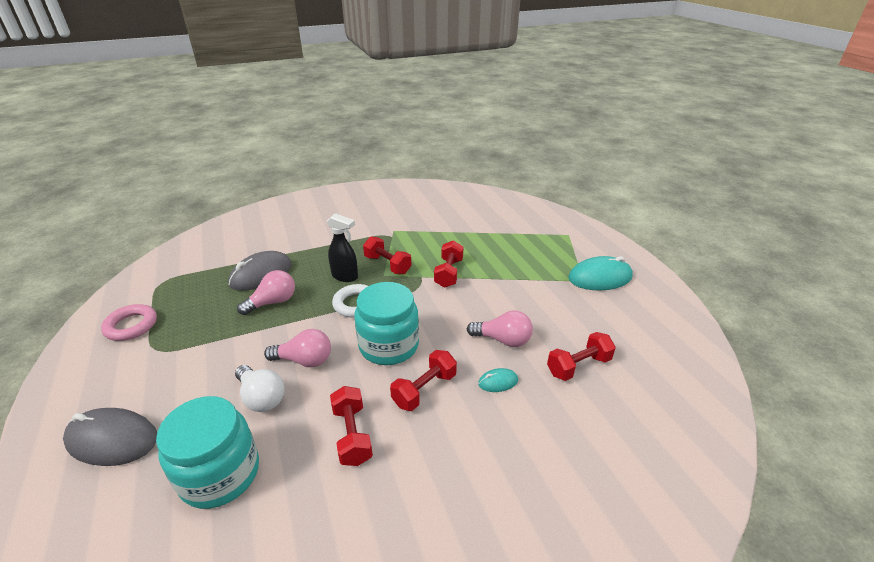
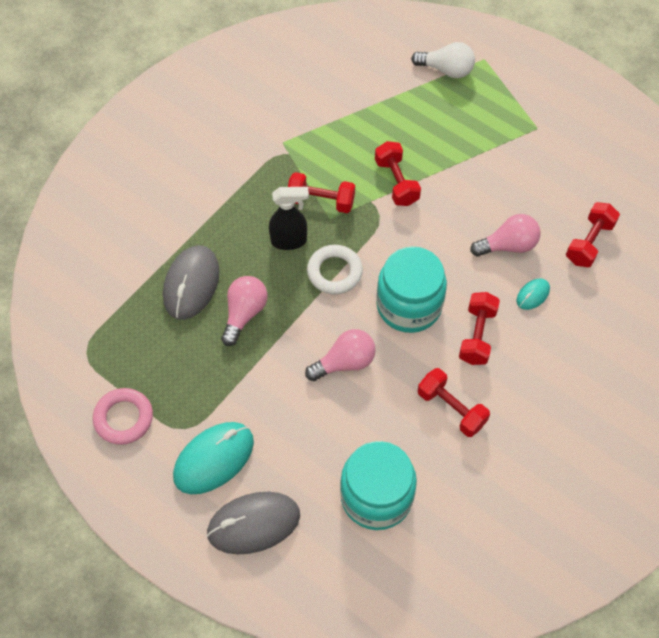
camera: 30 degrees left, 25 degrees up
(261, 397) = (342, 418): white light bulb -> white light bulb (446, 70)
(600, 278) = (551, 116): turquoise mouse -> turquoise mouse (214, 459)

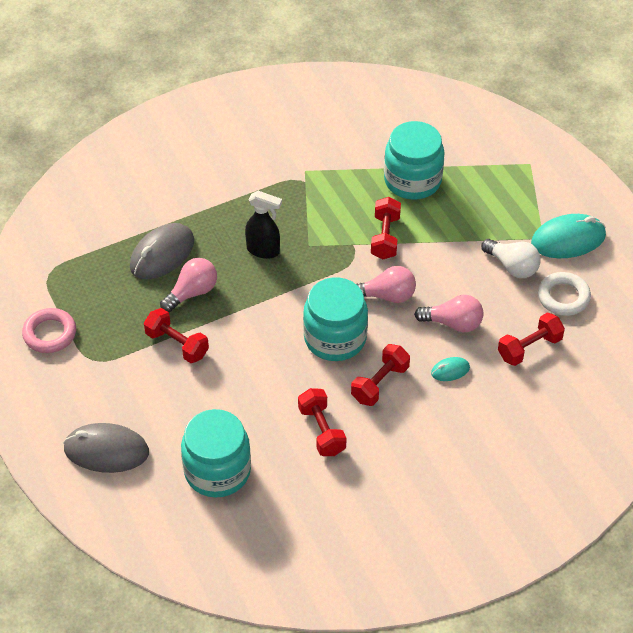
camera: 25 degrees right, 10 degrees down
(214, 459) = (103, 391): turquoise mouse -> turquoise mouse (568, 239)
(321, 201) = (309, 229): red dumbbell -> red dumbbell (177, 344)
(334, 272) = (287, 289): white ring -> white ring (563, 297)
(344, 362) = (253, 361): pink light bulb -> pink light bulb (386, 296)
(388, 114) = (412, 180): none -> turquoise jar
(446, 70) = (488, 161): white light bulb -> white light bulb (512, 266)

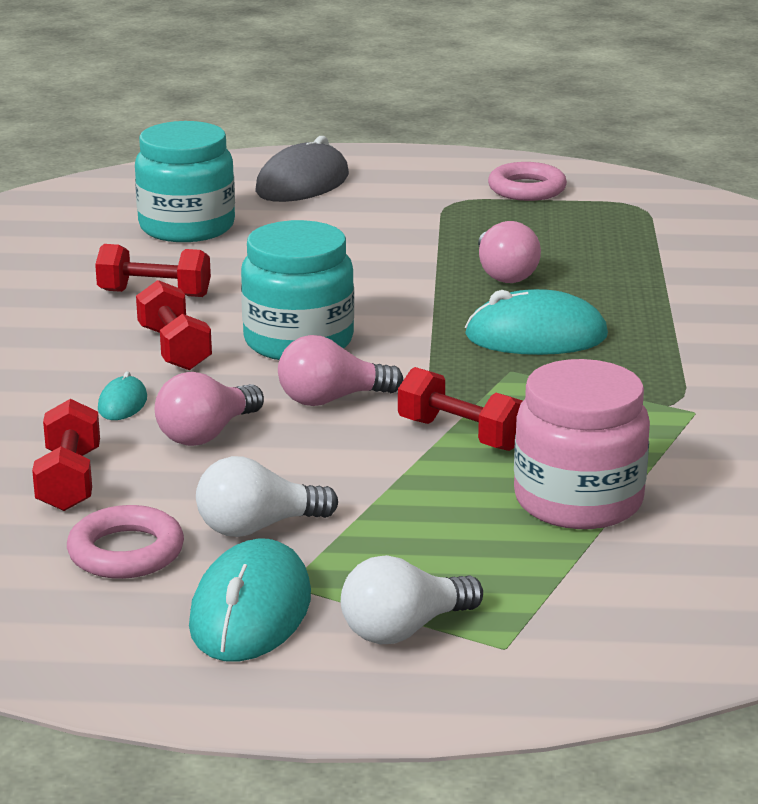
camera: 120 degrees right, 25 degrees down
(162, 254) = (603, 272): grey mouse -> none
(177, 344) = (420, 247): red dumbbell -> none
(263, 250) = (536, 336): black spray bottle -> turquoise mouse
(386, 296) = (331, 399): pink light bulb -> pink light bulb turned 45 degrees clockwise
(412, 180) = (578, 501): turquoise jar -> pink jar
(542, 193) = (404, 629): none -> white light bulb
(563, 297) = (126, 552): white ring -> pink ring

